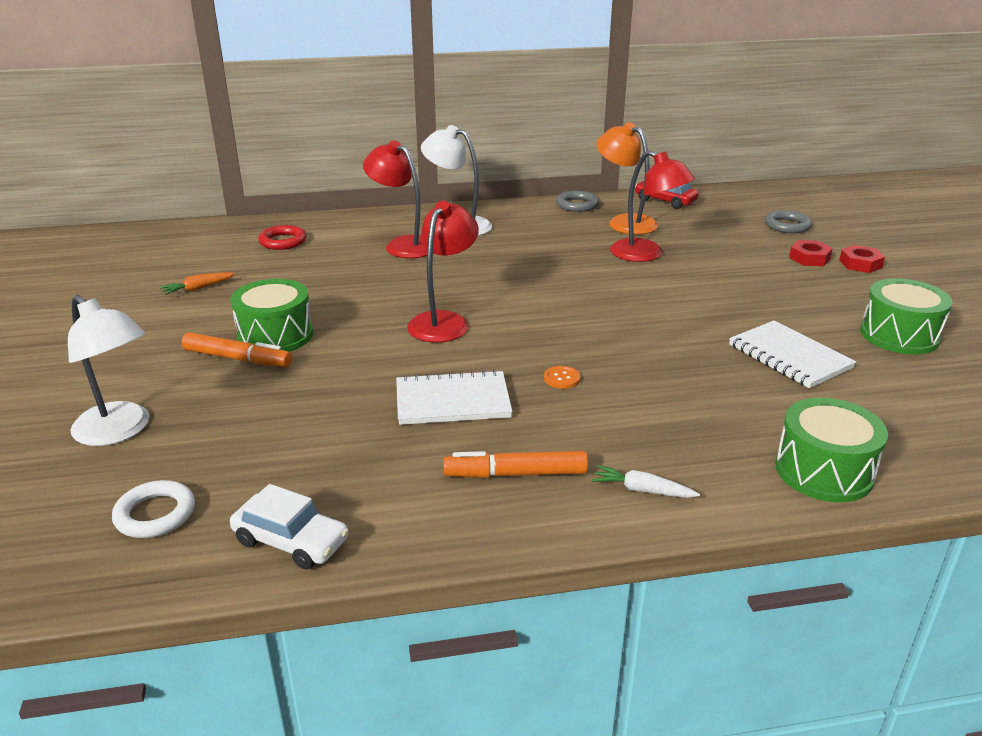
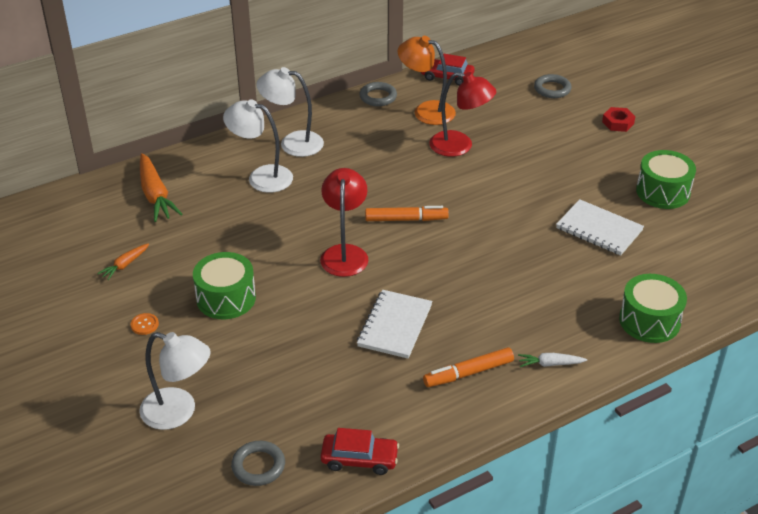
camera: 20 degrees left, 10 degrees up
(155, 514) = (258, 466): white ring -> grey ring
(237, 359) = (213, 327): orange marker -> orange marker (406, 219)
(283, 241) = (155, 195): red ring -> orange carrot
(291, 541) = (359, 459): white car -> red car
(403, 245) = (261, 177): red lamp -> white lamp
(452, 401) = (395, 326): white notebook -> white notebook turned 45 degrees counterclockwise
(562, 378) = (458, 287): orange button -> orange button (144, 325)
(809, 258) = (580, 124): red nut -> none

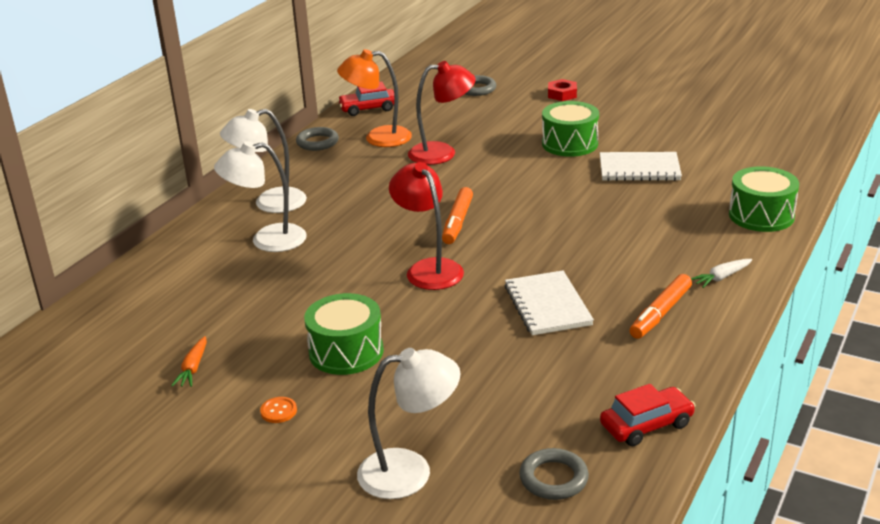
camera: 30 degrees left, 10 degrees down
(155, 195) = (161, 296): orange carrot -> none
(406, 219) = (457, 222): orange marker -> orange marker turned 135 degrees clockwise
(663, 192) = (658, 127): green drum -> green drum (569, 144)

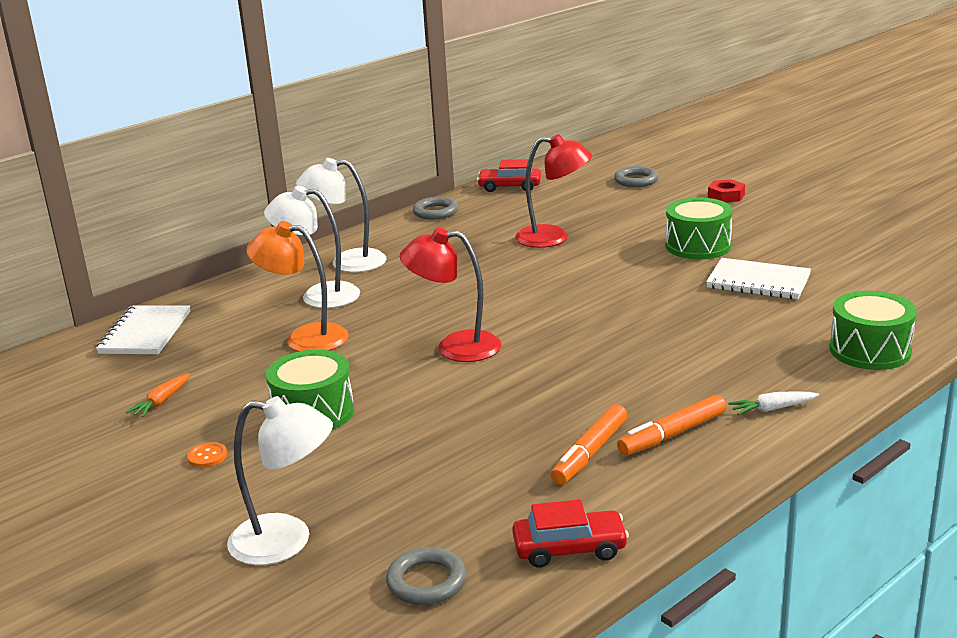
camera: 20 degrees right, 5 degrees down
(378, 138) = (498, 215): orange lamp -> orange lamp (305, 338)
(428, 269) = (455, 347): red lamp -> red lamp turned 75 degrees counterclockwise
(457, 222) = (519, 306): orange marker -> orange marker (590, 453)
(548, 305) = (552, 404): white notebook -> white notebook (145, 333)

